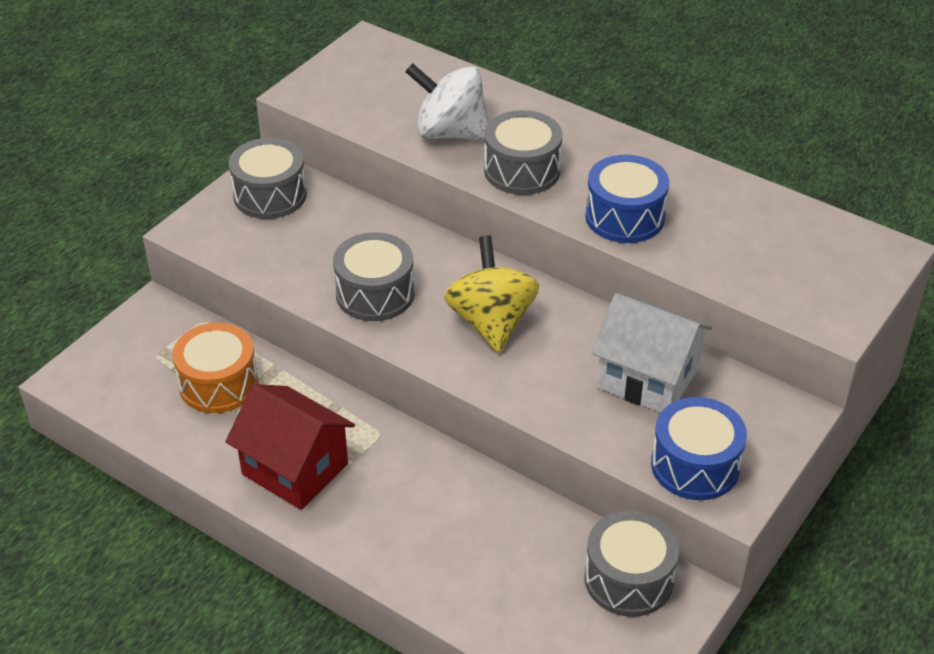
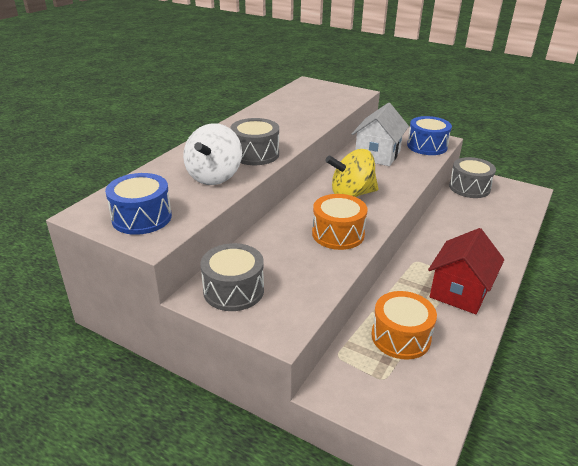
camera: 95 degrees left, 10 degrees down
(375, 294) = (338, 234): grey drum -> orange drum
(624, 217) = (294, 129): blue drum -> blue drum (142, 218)

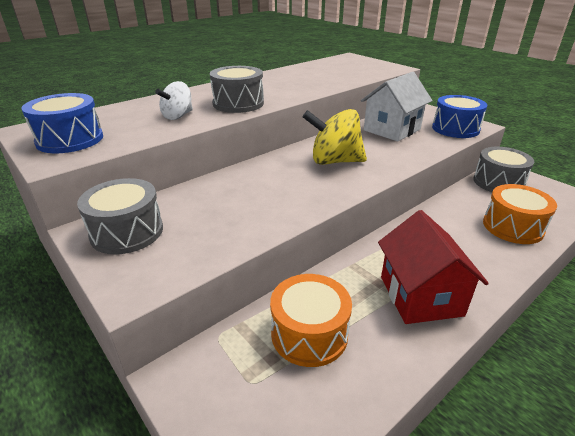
camera: 20 degrees right, 0 degrees up
(214, 176) = (178, 116): white spinning top -> white spinning top, size x0.60
(338, 234) = (287, 197): orange drum -> orange drum (512, 227)
(459, 292) = (420, 296): red house -> red house turned 60 degrees counterclockwise

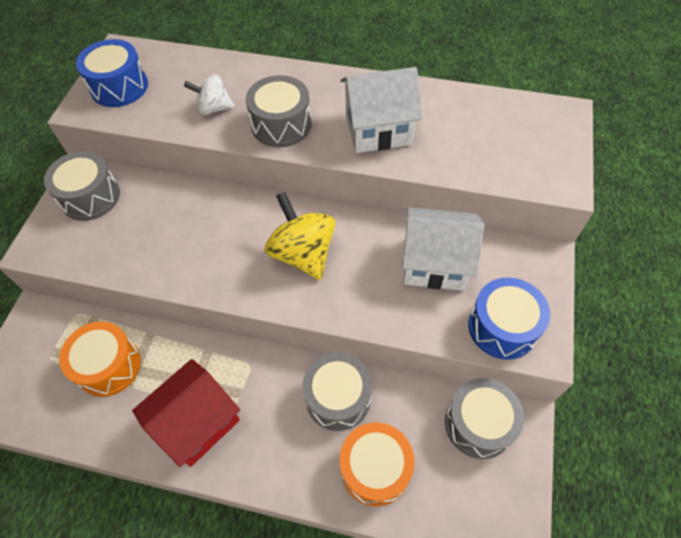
camera: 55 degrees right, 25 degrees up
(292, 85) = (378, 129): none -> white house
(445, 220) = (338, 397): none -> grey drum

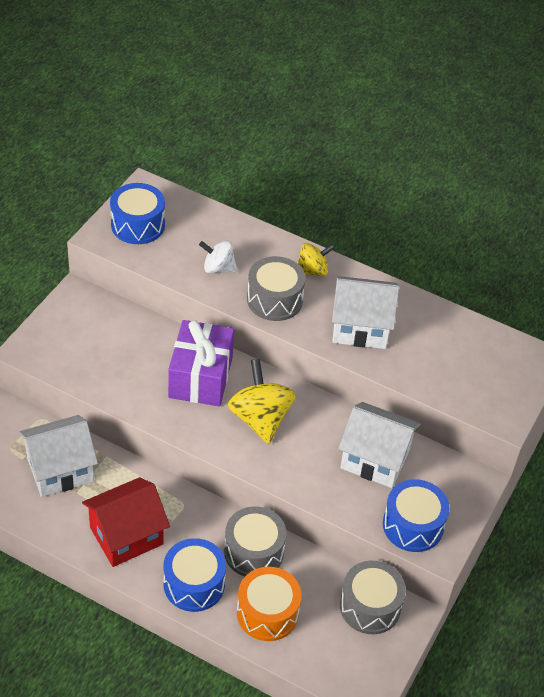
camera: 10 degrees right, 10 degrees down
(90, 197) = (83, 317): grey drum -> none
(109, 366) = (60, 470): orange drum -> white house
(228, 226) = (200, 377): none -> purple gift
(286, 459) = (194, 584): none -> blue drum
(310, 86) = (312, 271): none -> yellow spinning top

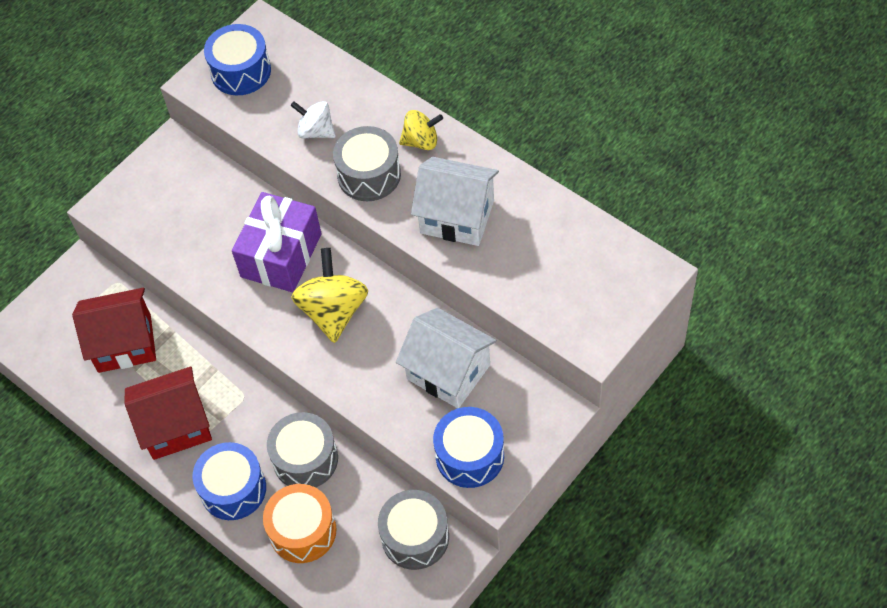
camera: 20 degrees right, 10 degrees up
(60, 470) = (124, 343): white house -> red house

